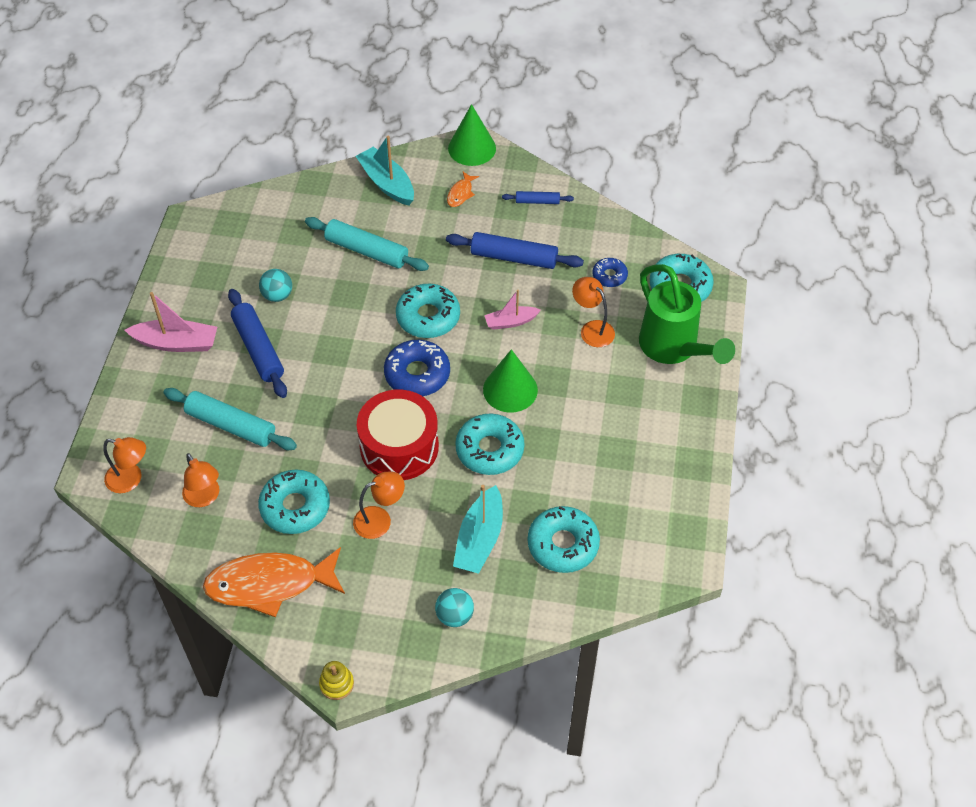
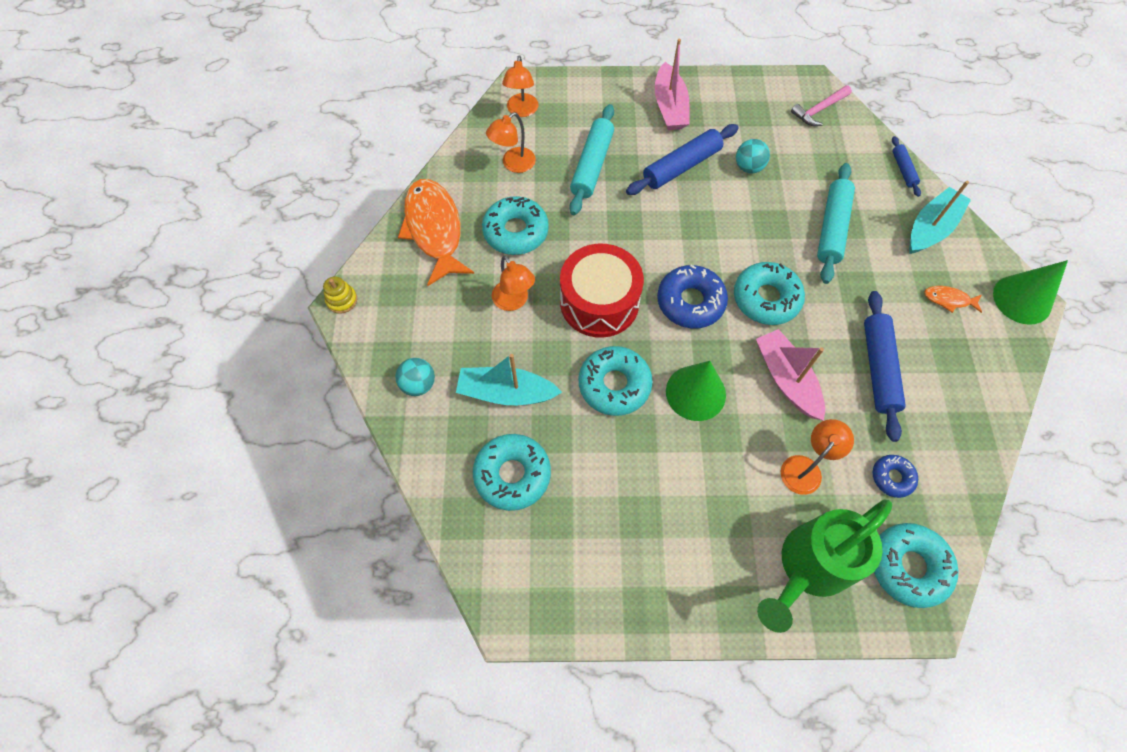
camera: 80 degrees right, 10 degrees up
(226, 224) = (819, 110): none -> pink hammer
(511, 322) = (786, 379): pink boat -> pink boat, size x1.60
(537, 201) = (973, 380): blue rolling pin -> blue rolling pin (903, 169)

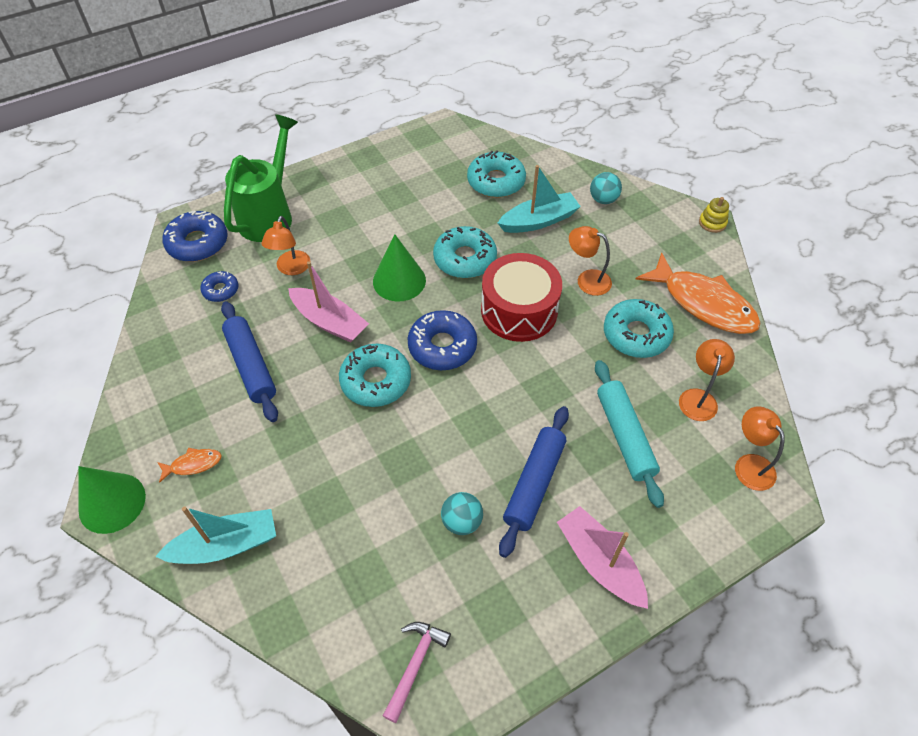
camera: 150 degrees right, 10 degrees down
(832, 228) = (338, 489): turquoise rolling pin -> none
(903, 169) = (276, 618): blue rolling pin -> none
(908, 566) = (197, 243): turquoise donut -> blue donut
(931, 228) = (226, 545): turquoise boat -> turquoise boat turned 120 degrees counterclockwise

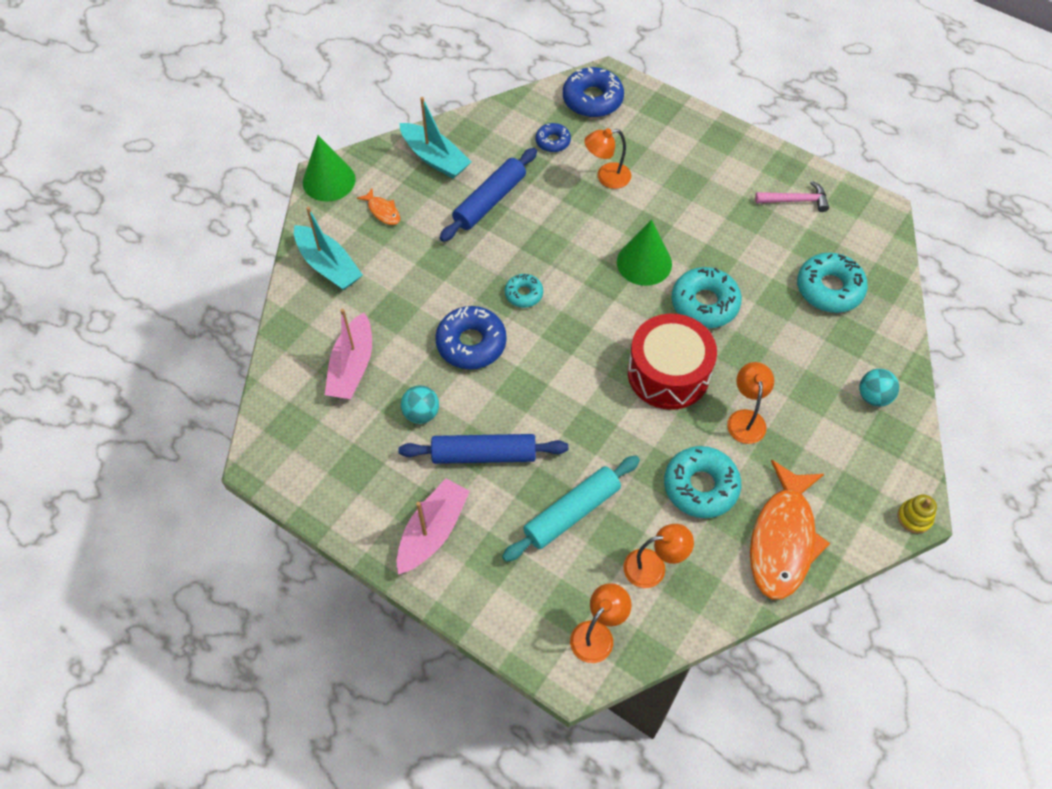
camera: 65 degrees right, 5 degrees up
(270, 215) = (658, 131): green watering can -> none
(329, 322) = (565, 232): pink boat -> pink boat (352, 366)
(376, 381) = (523, 294): turquoise donut -> turquoise donut, size x0.56
(415, 664) = (290, 429): pink hammer -> pink hammer (796, 200)
(442, 346) = (589, 328): blue donut -> blue donut (471, 343)
(539, 221) = (799, 347): turquoise boat -> turquoise boat (435, 158)

